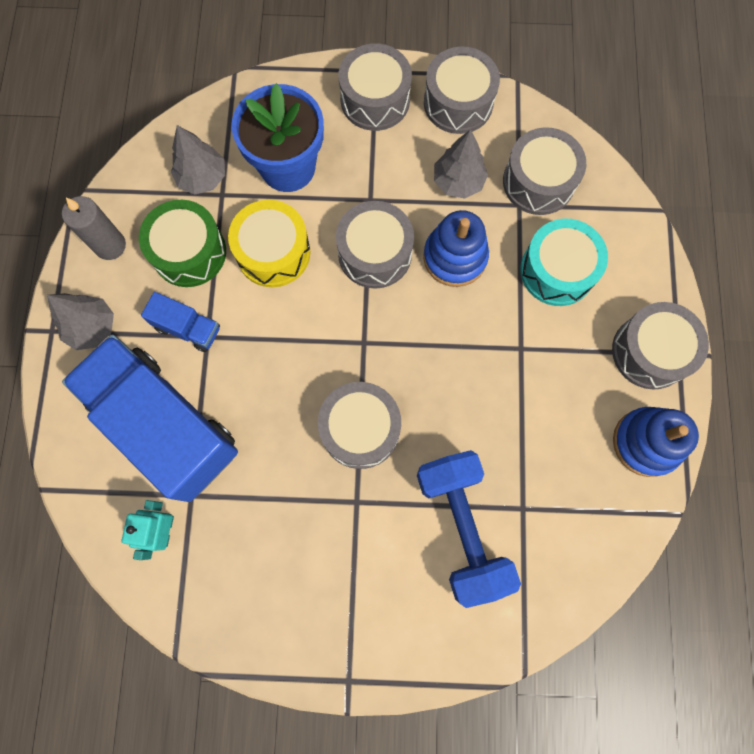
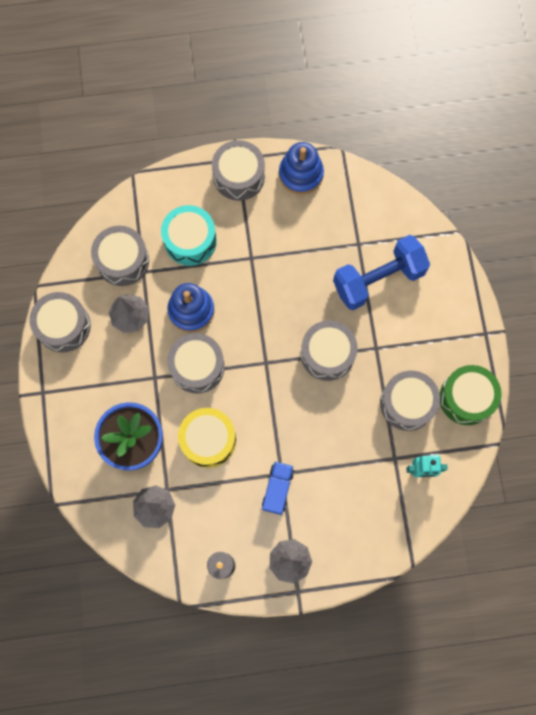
camera: 100 degrees left, 0 degrees up
(165, 425) = (351, 488): blue truck -> none
(189, 252) = (218, 503): green drum -> green drum (466, 398)
(375, 100) = (69, 388): grey drum -> grey drum (407, 403)

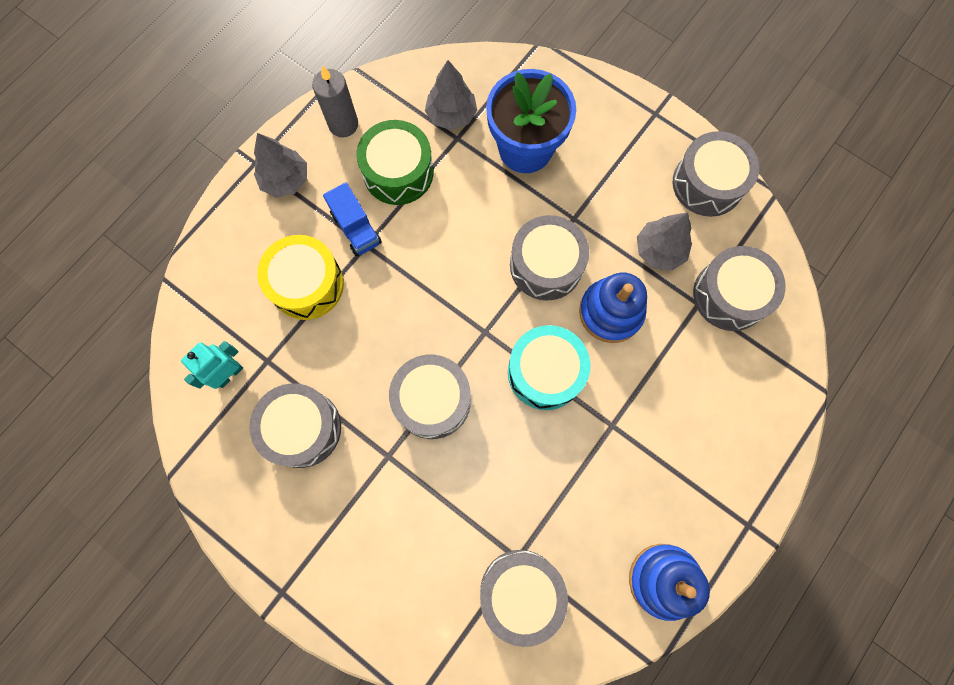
camera: 135 degrees right, 0 degrees up
(190, 240) = (691, 381): turquoise drum -> turquoise drum (545, 372)
(208, 440) = (464, 211): yellow drum -> yellow drum (307, 284)
(239, 176) = (724, 506): grey drum -> grey drum (521, 592)
(378, 279) = (456, 537): blue dumbbell -> none
(466, 398) = (243, 495): green drum -> green drum (398, 172)

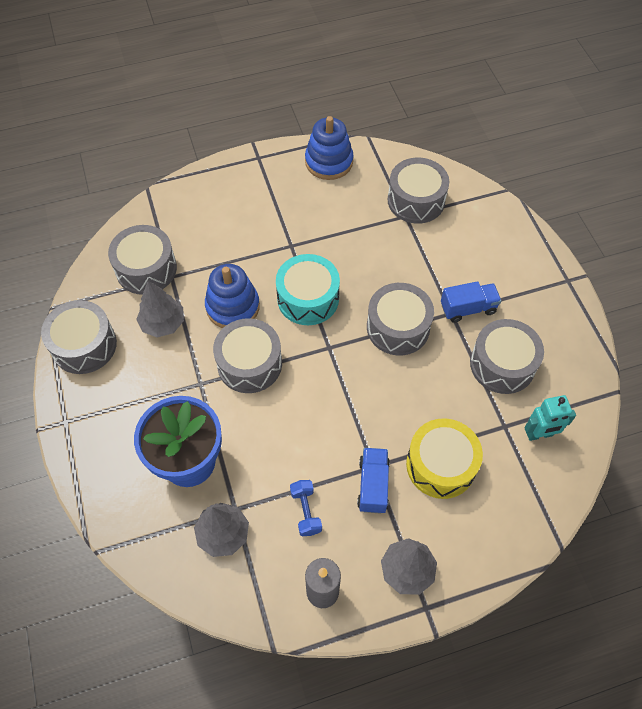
camera: 145 degrees left, 15 degrees down
(373, 474) = (468, 308): none -> blue truck
(398, 172) = (306, 511): green drum -> blue dumbbell

